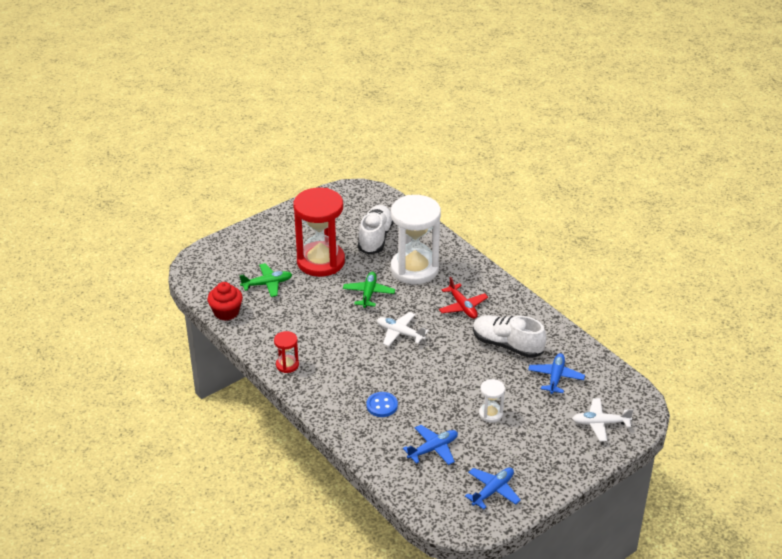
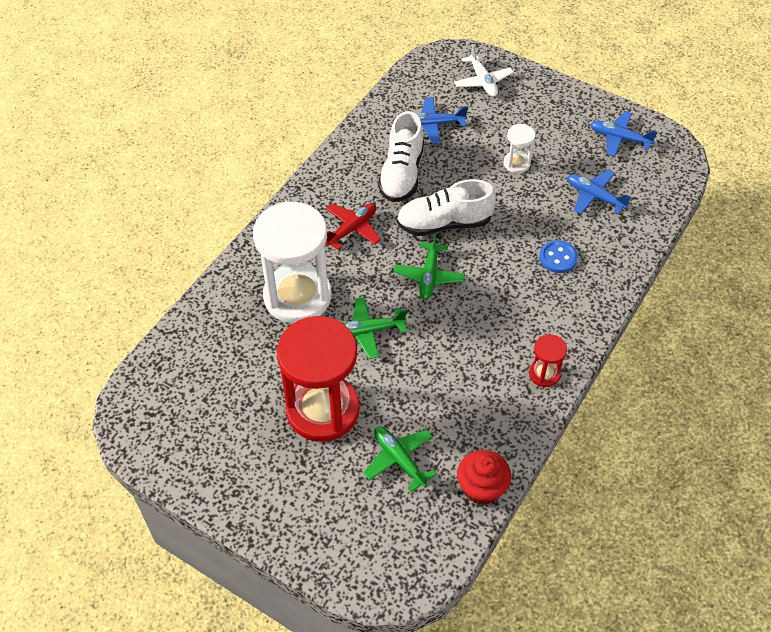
camera: 110 degrees left, 15 degrees up
(375, 238) = (244, 361): white shoe -> white shoe (444, 223)
(400, 333) = (429, 276): white plane -> green plane

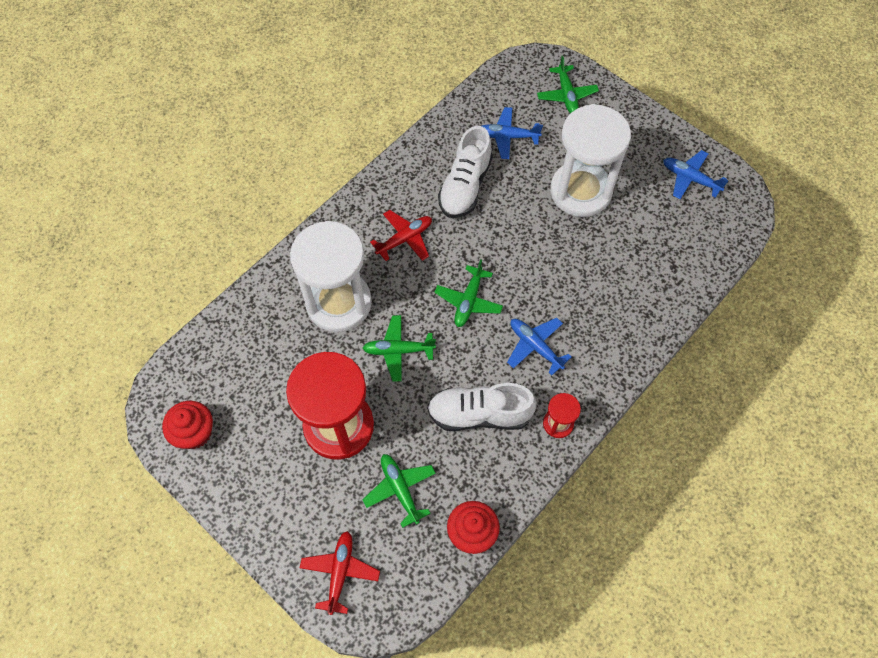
camera: 10 degrees right, 10 degrees up
(172, 439) = (194, 432): none -> red cupcake
(354, 547) = (340, 572): none -> red plane
(444, 223) = (495, 246): white shoe -> white shoe (479, 414)
(483, 81) = (566, 95): white plane -> green plane
(516, 163) = (580, 191): white hourglass -> white hourglass, size x2.28
(558, 258) = (599, 301): blue button -> none
(594, 196) = (650, 239): blue plane -> blue plane (535, 346)

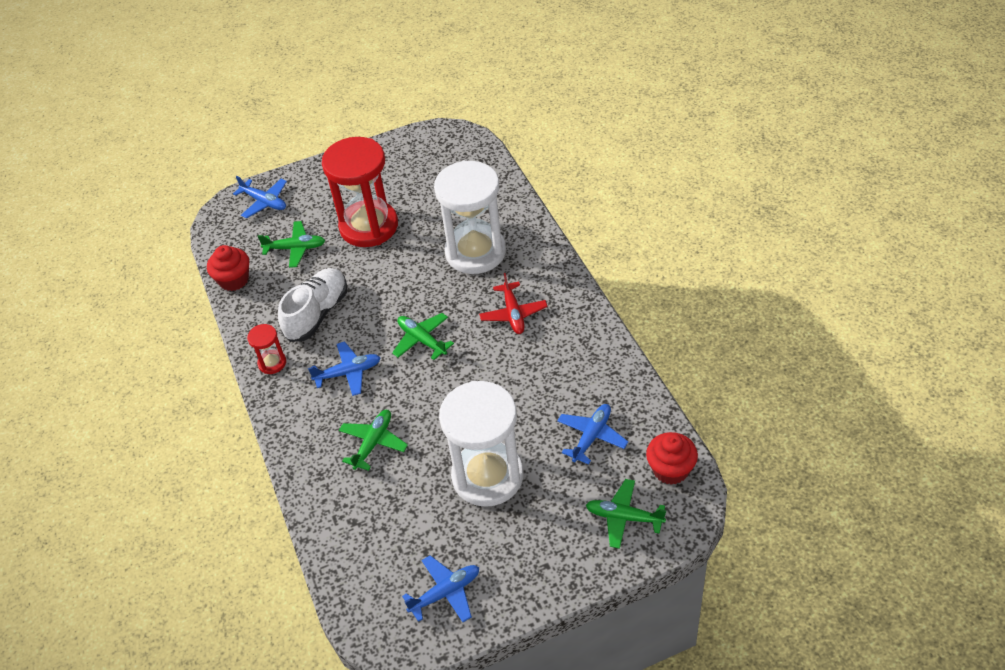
camera: 120 degrees right, 15 degrees down
(194, 432) = (419, 149): red cupcake -> red cupcake (670, 469)
(340, 572) = (264, 202): red plane -> blue plane
(398, 350) = (407, 278): green plane -> green plane (373, 443)
(465, 186) = (547, 378): white shoe -> none

